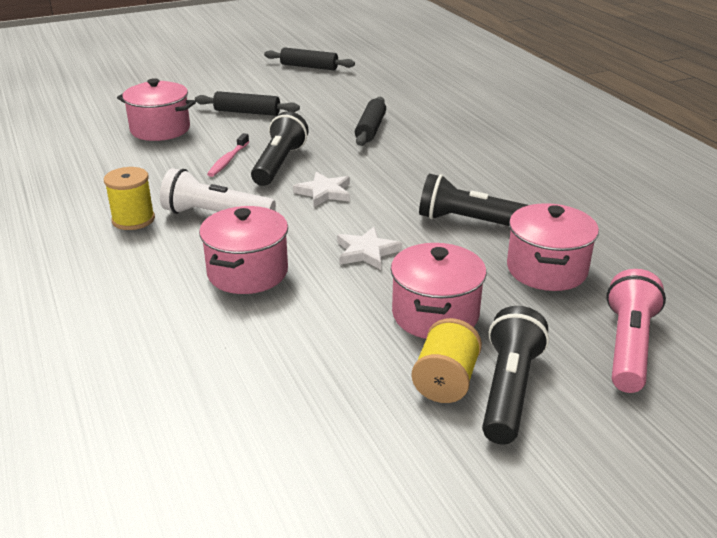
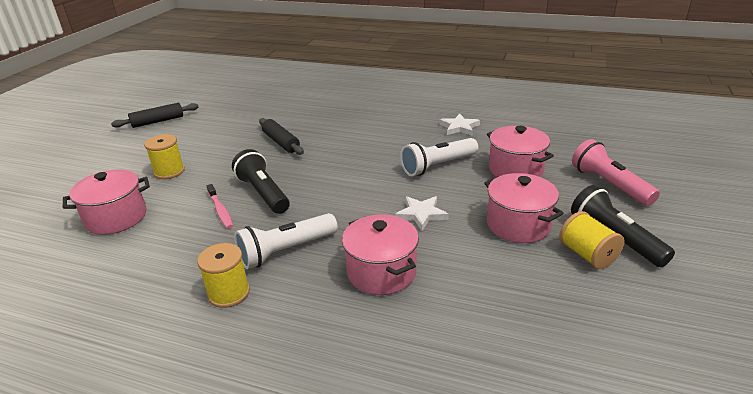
camera: 45 degrees left, 0 degrees up
(247, 112) = (169, 171): black rolling pin -> yellow spool
(324, 192) = (329, 195): white star -> white star (459, 127)
(470, 222) = (438, 166): black flashlight -> white flashlight

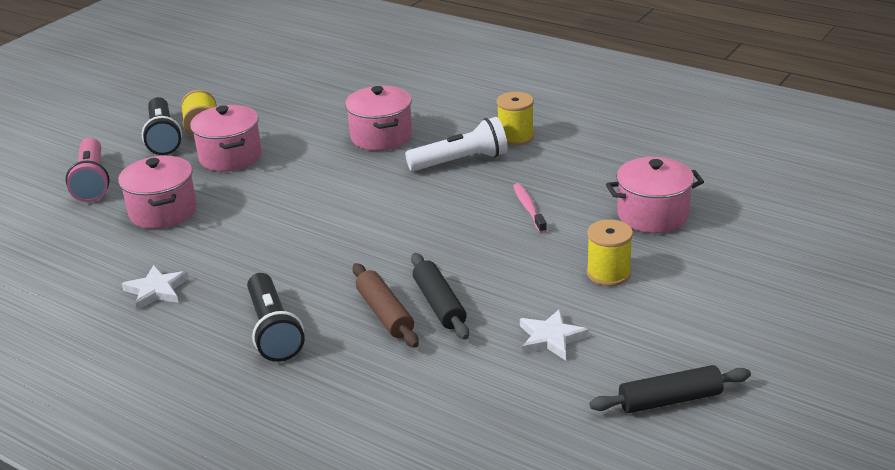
camera: 165 degrees left, 0 degrees up
(263, 193) = (476, 222): black flashlight -> black flashlight (273, 330)
(312, 134) = (385, 314): none -> brown rolling pin
(421, 214) = (312, 177): white star -> white star (551, 338)
(438, 166) = (246, 230): white flashlight -> none

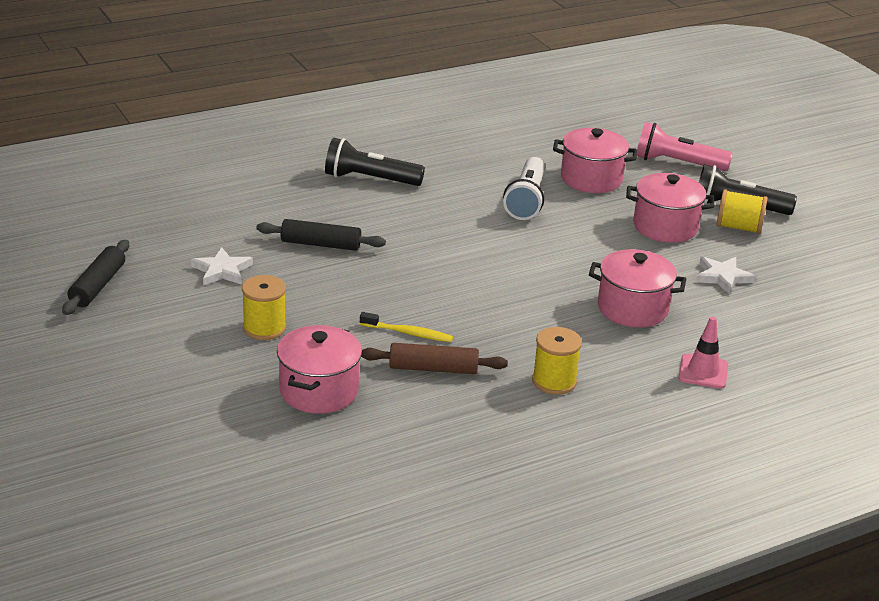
camera: 115 degrees right, 0 degrees up
(156, 290) = (473, 154): white star -> white star (722, 277)
(385, 314) = (337, 221): brown rolling pin -> brown rolling pin (433, 369)
(436, 96) = (703, 372): none -> pink traffic cone
(460, 161) = (535, 332): white flashlight -> white flashlight (526, 200)
(528, 208) = (408, 333): pink toothbrush -> yellow toothbrush

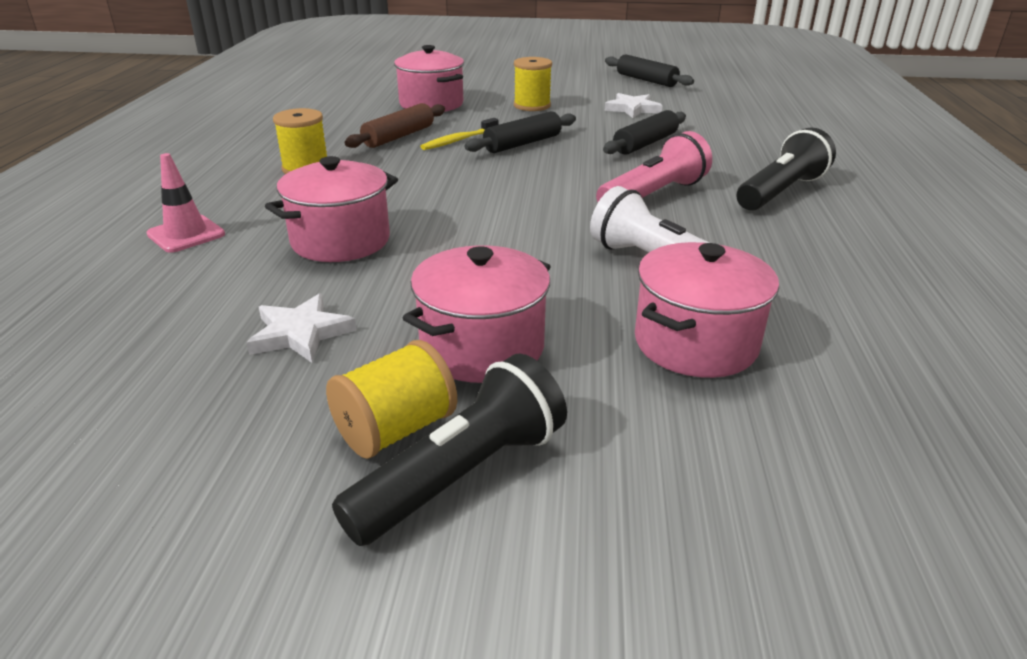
camera: 125 degrees right, 0 degrees up
(381, 299) = (522, 143): none -> black rolling pin
(677, 163) = (709, 488): pink flashlight -> pink flashlight (653, 195)

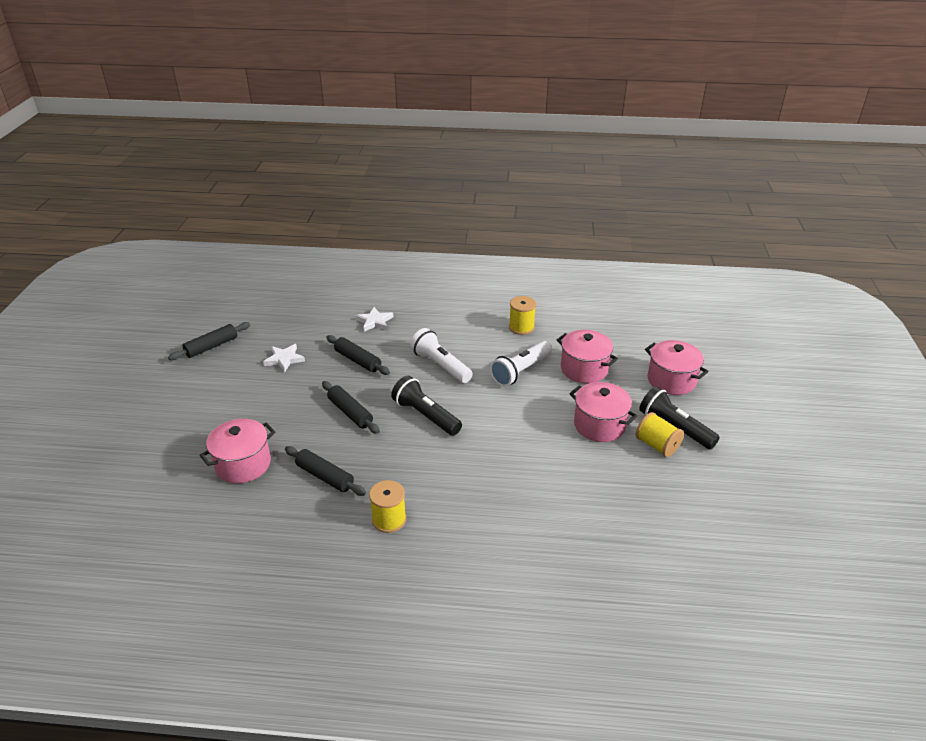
camera: 90 degrees left, 5 degrees up
(186, 234) = (501, 558): pink traffic cone -> none
(300, 333) = (600, 483): white star -> white star (374, 321)
(340, 241) = (505, 483): pink pot -> pink pot (671, 380)
(399, 136) = (325, 476): brown rolling pin -> black rolling pin
(458, 140) = (339, 444): yellow toothbrush -> none
(532, 106) = (263, 407): yellow spool -> yellow spool (521, 327)
(653, 195) = (440, 365): pink flashlight -> white flashlight
(780, 192) = (436, 324): black flashlight -> black flashlight (426, 416)

